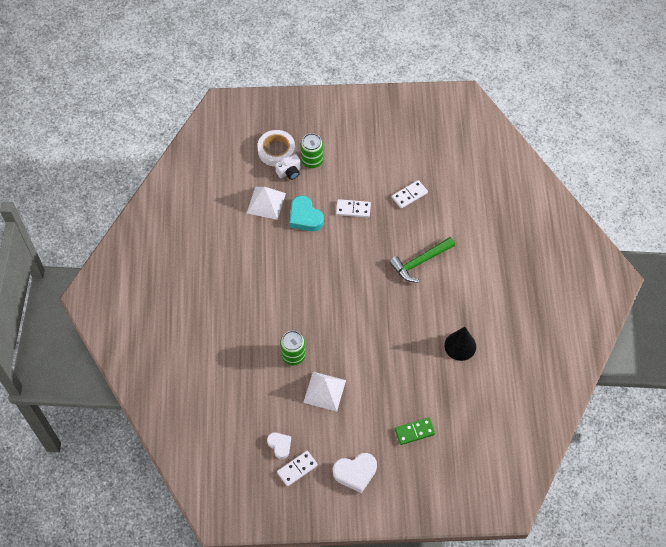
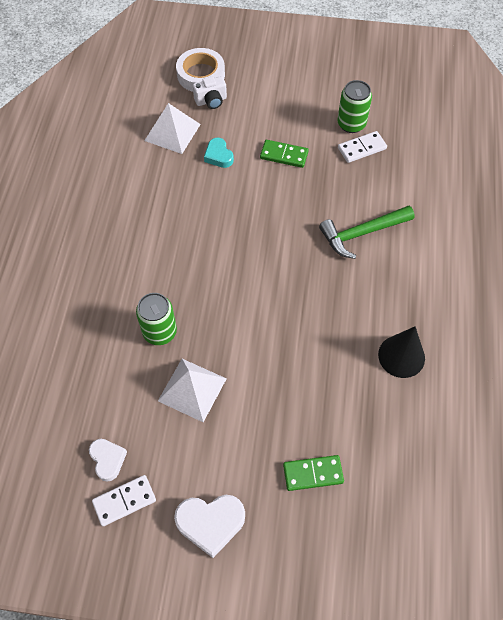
camera: 10 degrees right, 0 degrees up
(305, 217) = (218, 156): turquoise heart -> turquoise heart, size x0.63
(312, 161) = (243, 92): green can -> green can (351, 124)
(353, 209) = (284, 155): white domino -> green domino

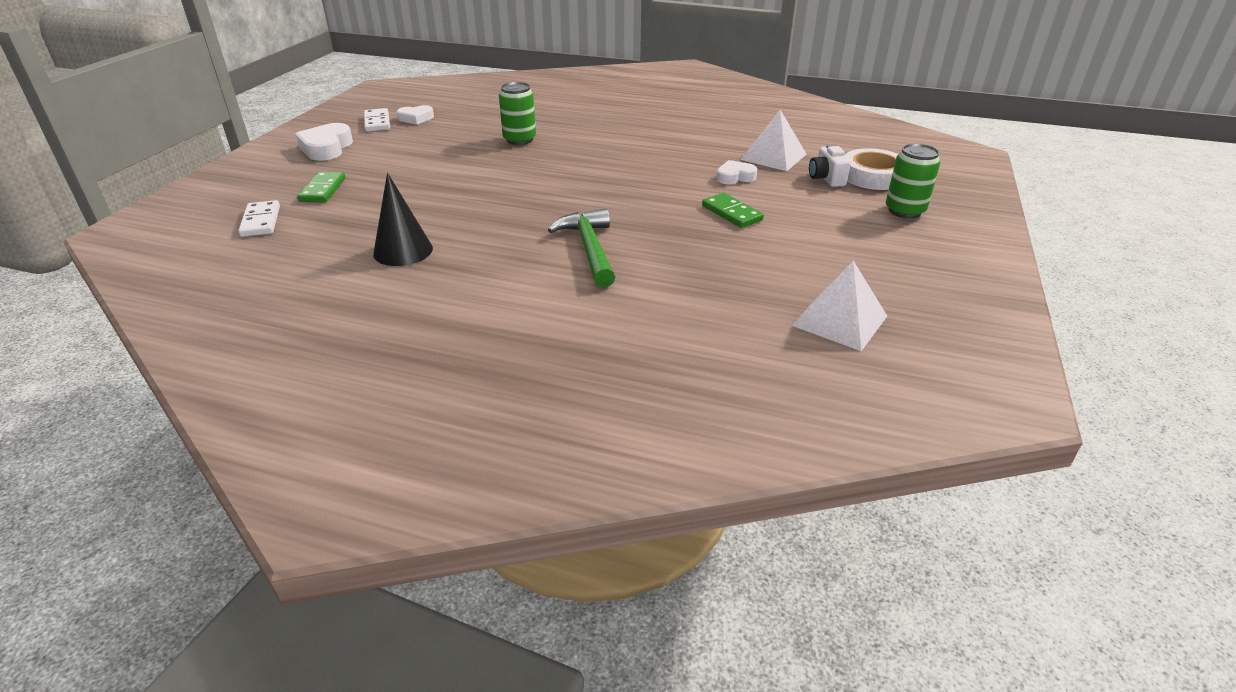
camera: 100 degrees right, 25 degrees down
(192, 389) = (451, 148): white pyramid -> white pyramid (840, 320)
(218, 156) = (735, 177): turquoise heart -> white heart
(284, 155) = (731, 213): green domino -> green domino turned 60 degrees counterclockwise
(351, 124) = (788, 266): green can -> green can (904, 211)
(362, 148) = (739, 268): white domino -> white domino (261, 221)

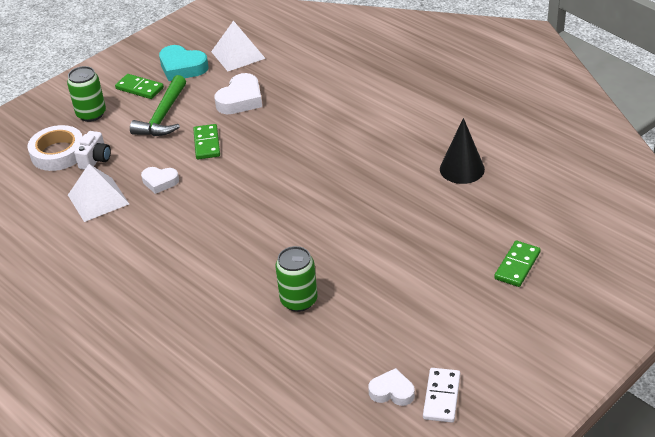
camera: 150 degrees left, 5 degrees up
(261, 221) = (571, 234): white domino -> none
(326, 148) = (509, 348): white heart -> white heart (241, 99)
(589, 249) = (332, 137): green hammer -> green hammer (163, 116)
(889, 283) = (182, 67): none -> turquoise heart
(899, 247) = (139, 88): none -> green domino

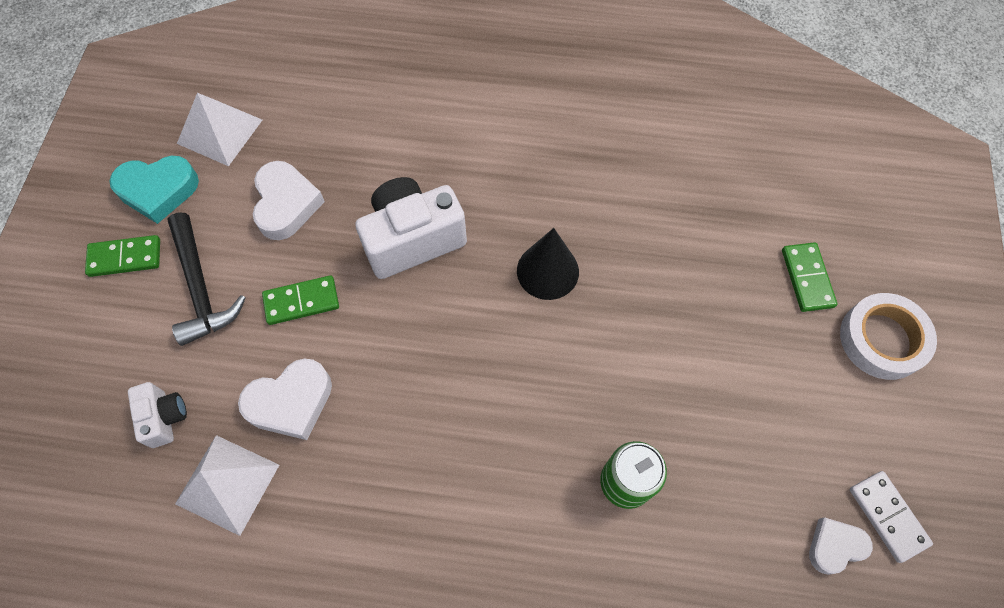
camera: 40 degrees left, 25 degrees up
(58, 153) = (96, 438): white tape -> white tape (882, 339)
(91, 114) = (89, 340): green can -> none
(160, 182) = (291, 402): white heart -> white heart, size x1.58
(163, 116) = (201, 288): green hammer -> black hammer
(207, 143) = (301, 301): green domino -> green domino turned 60 degrees counterclockwise
(292, 143) = (412, 239): none -> white camera
(462, 169) = (639, 172): black cone -> black cone (547, 271)

